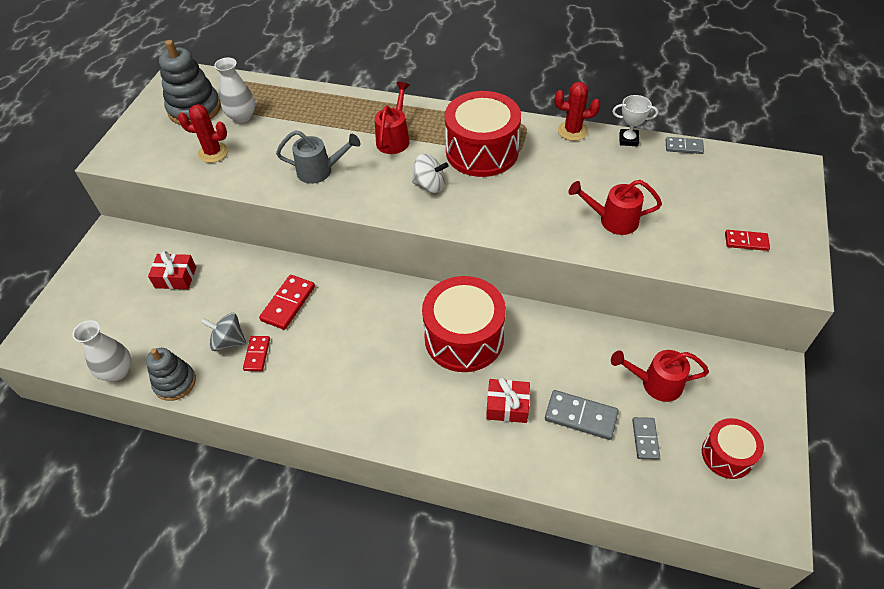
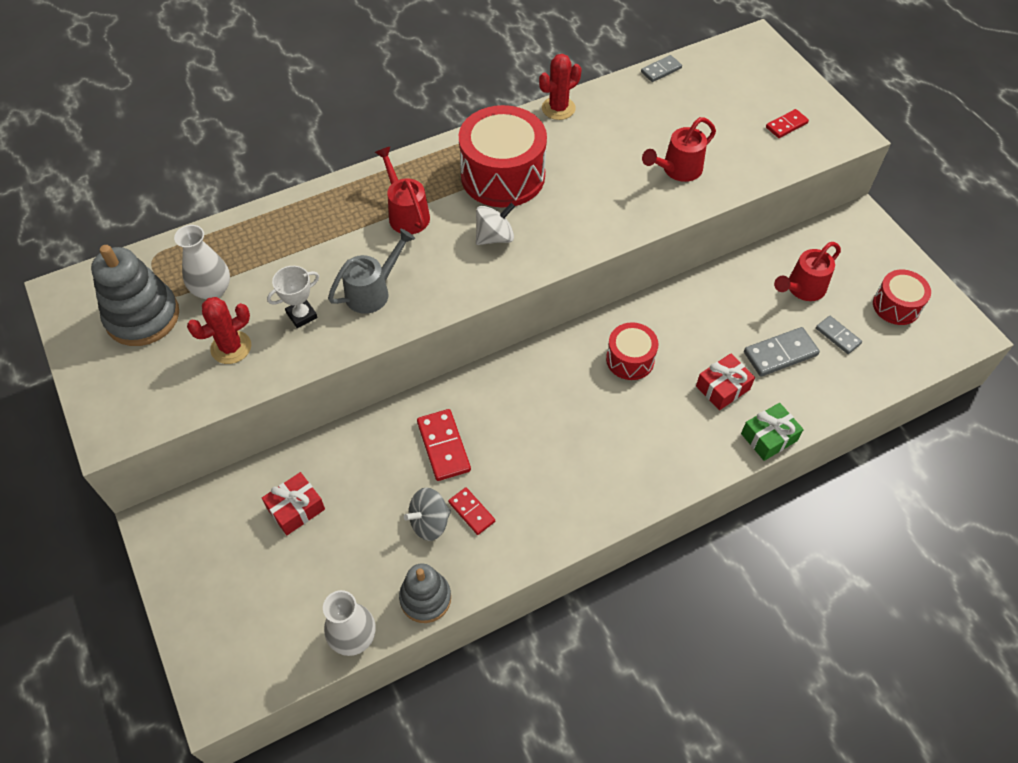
camera: 45 degrees left, 5 degrees up
(464, 338) = (630, 359): red drum -> red drum, size x0.55
(501, 467) = (769, 437): none -> green gift
(628, 140) = (612, 89): white trophy -> white trophy (302, 315)

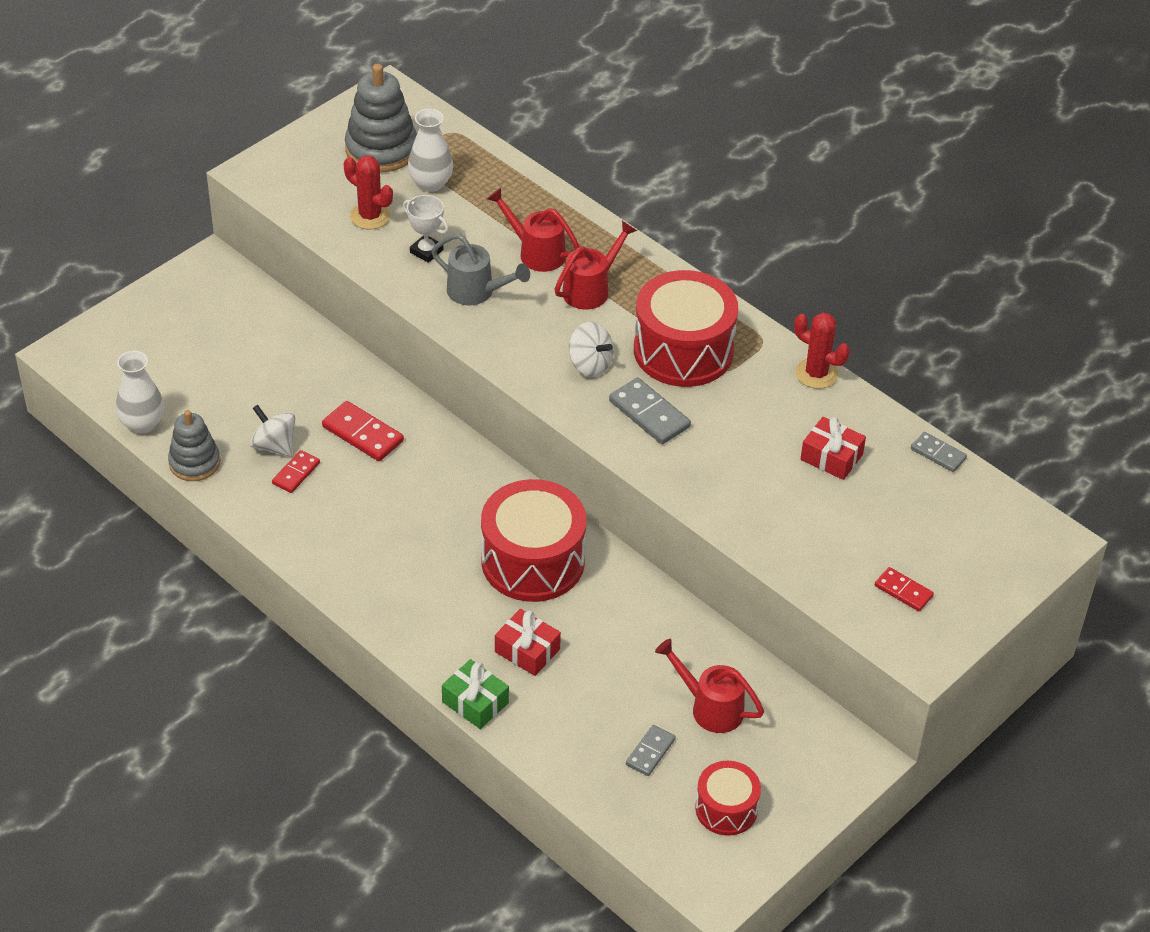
camera: 70 degrees right, 10 degrees down
(296, 509) = (257, 348): red gift -> red gift (831, 457)
(429, 522) = (274, 445): grey spinning top -> white spinning top
(443, 446) = (363, 434): red domino -> red domino turned 75 degrees clockwise
(630, 359) = (533, 561): red drum -> red drum, size x1.81
(677, 170) = (769, 498): red watering can -> red watering can (536, 252)
(780, 354) = (598, 698): grey domino -> grey domino (649, 414)

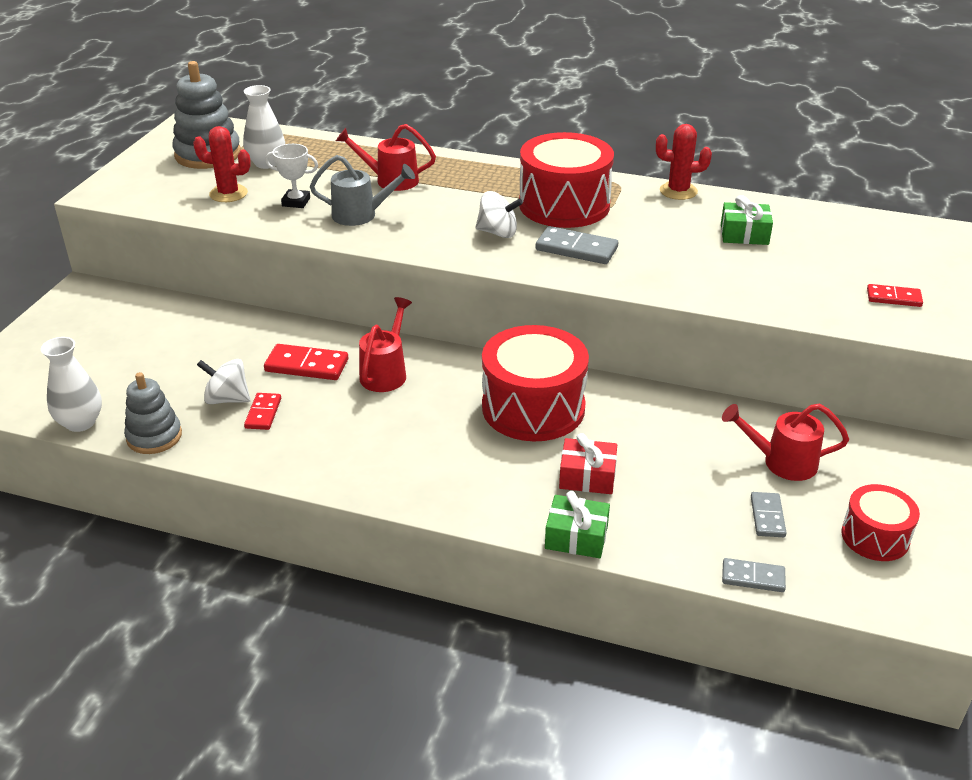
camera: 25 degrees left, 10 degrees down
(591, 289) = (455, 190): red watering can -> red watering can (386, 373)
(831, 457) = (744, 234): red gift -> green gift
(938, 454) = (817, 210): grey domino -> grey domino (753, 577)

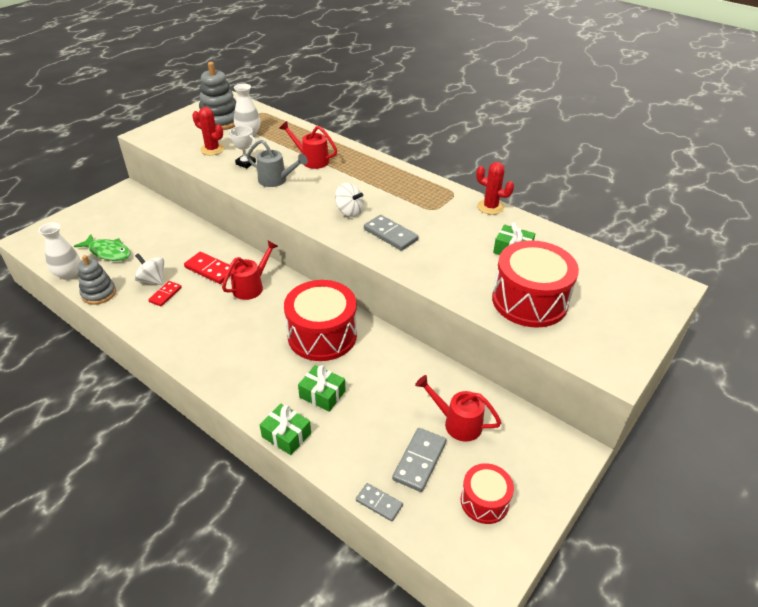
camera: 20 degrees right, 5 degrees up
(123, 379) = (108, 252): none -> green fish
(564, 205) = (406, 201): red drum -> red drum (529, 301)
(587, 477) = (322, 394): red gift -> green gift
(767, 517) = (419, 461): grey domino -> grey domino, size x1.58
(893, 298) = (586, 327): red domino -> none

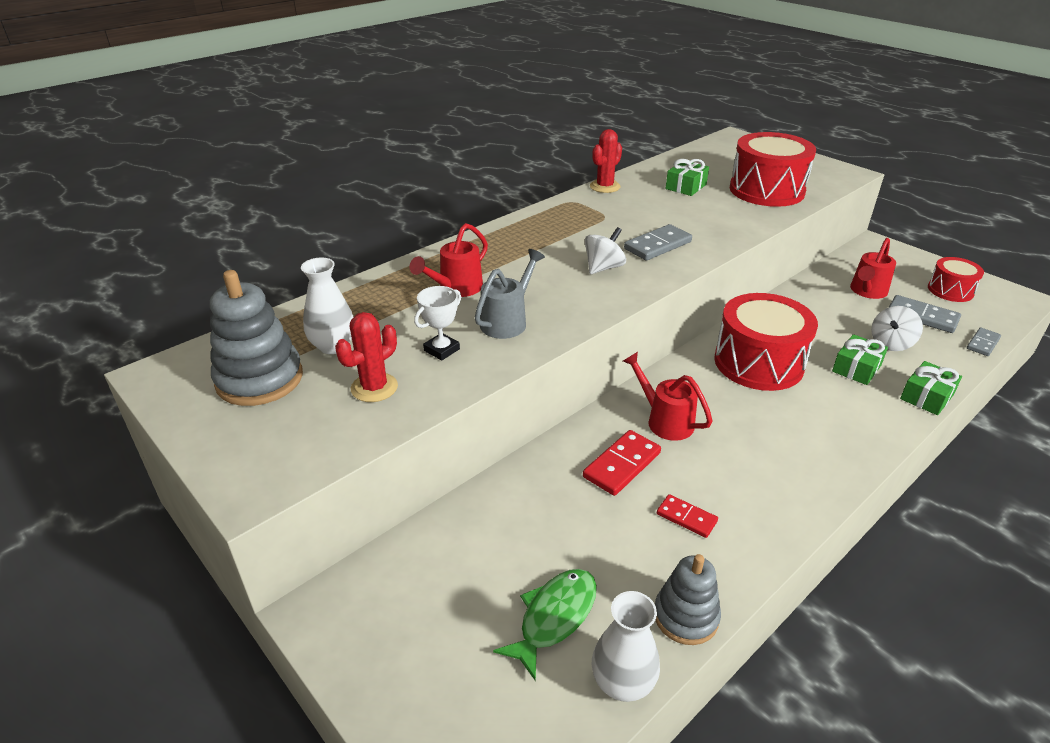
camera: 80 degrees left, 5 degrees down
(152, 280) = (646, 537): white spinning top -> white spinning top (891, 343)

